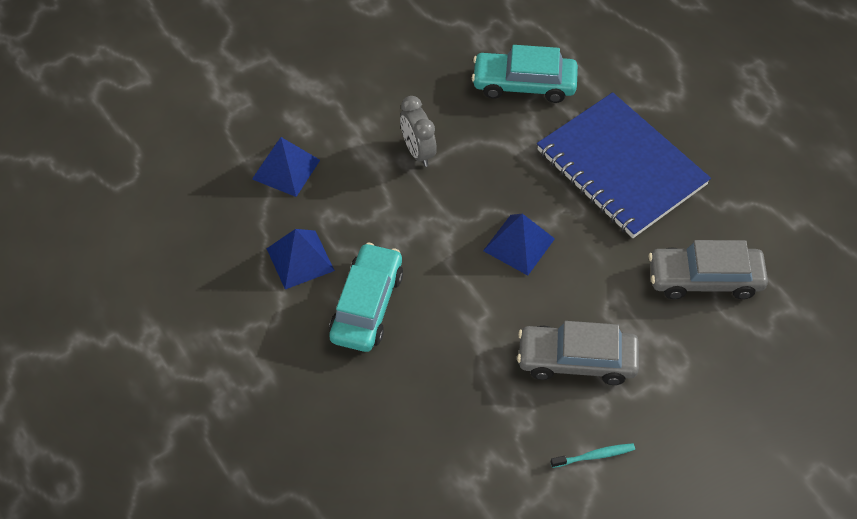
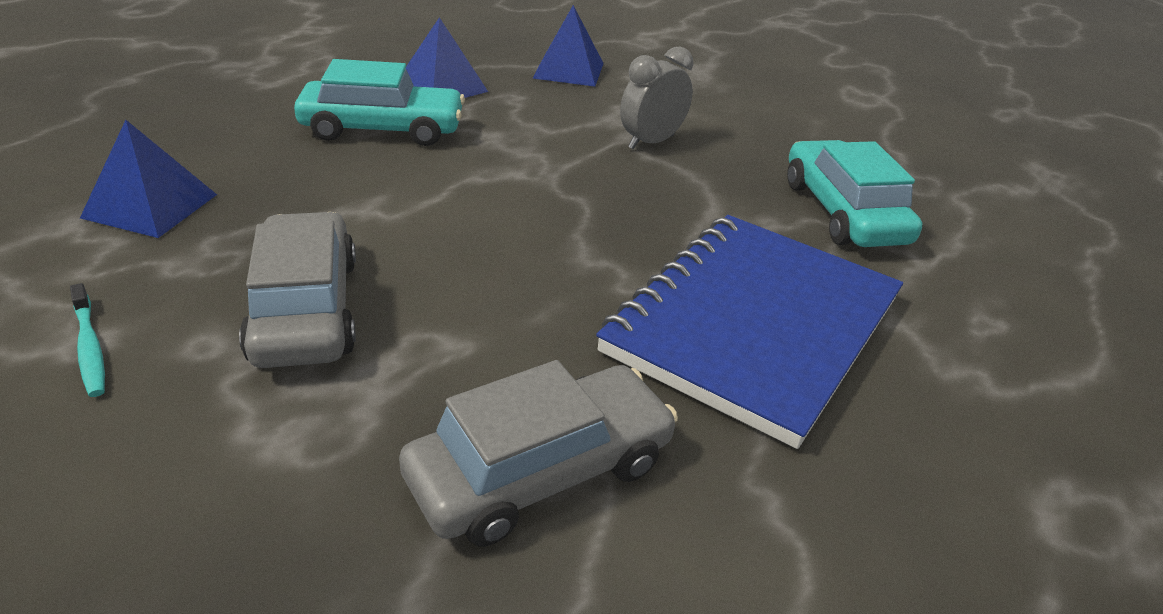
camera: 70 degrees right, 20 degrees down
(519, 244) = (529, 232): blue pyramid -> blue pyramid (150, 206)
(704, 279) = (540, 471): grey car -> grey car turned 75 degrees clockwise

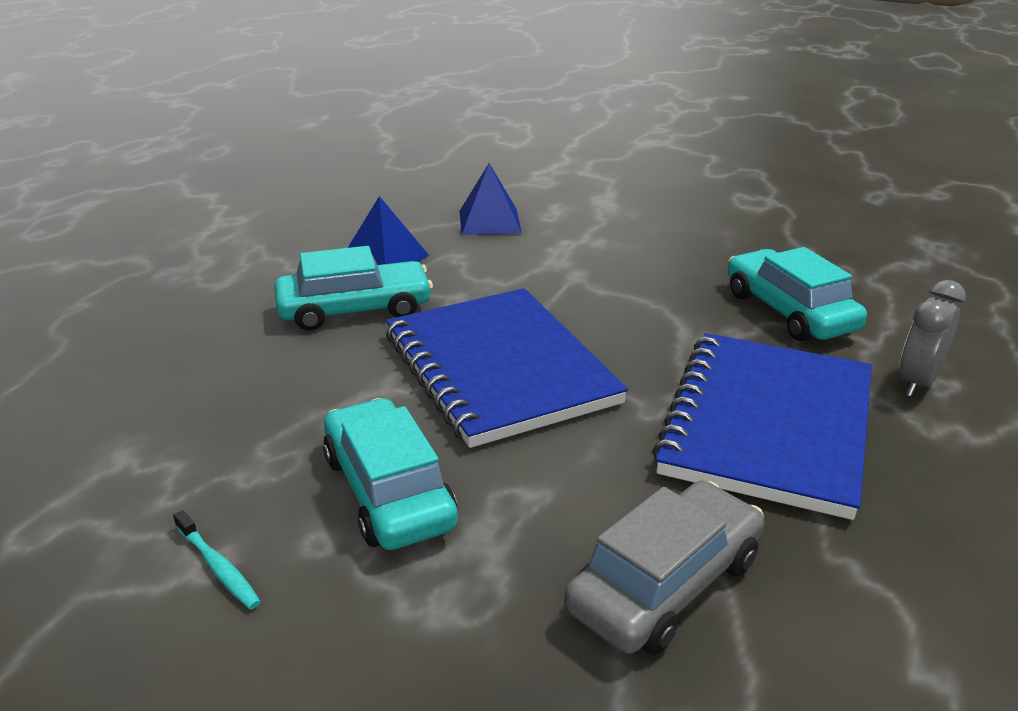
camera: 10 degrees left, 5 degrees down
(150, 206) = (186, 425): blue pyramid -> none
(305, 309) = (388, 491): grey car -> turquoise car
(493, 211) = (499, 368): none -> blue notebook
(651, 142) = (598, 277): grey clock -> grey clock (917, 382)

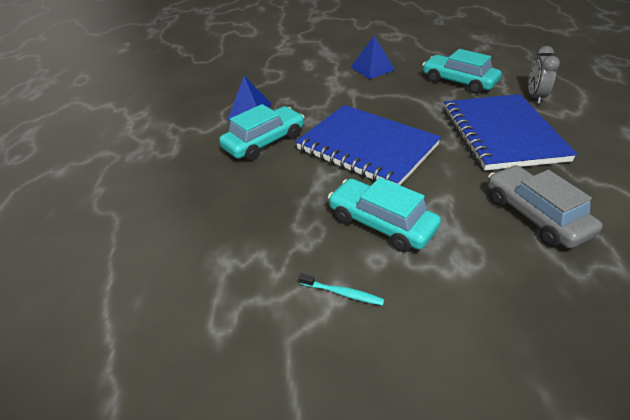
camera: 25 degrees left, 10 degrees up
(489, 221) = (282, 77): blue pyramid -> blue pyramid (372, 68)
(665, 584) = (535, 215): grey car -> grey car turned 45 degrees counterclockwise

